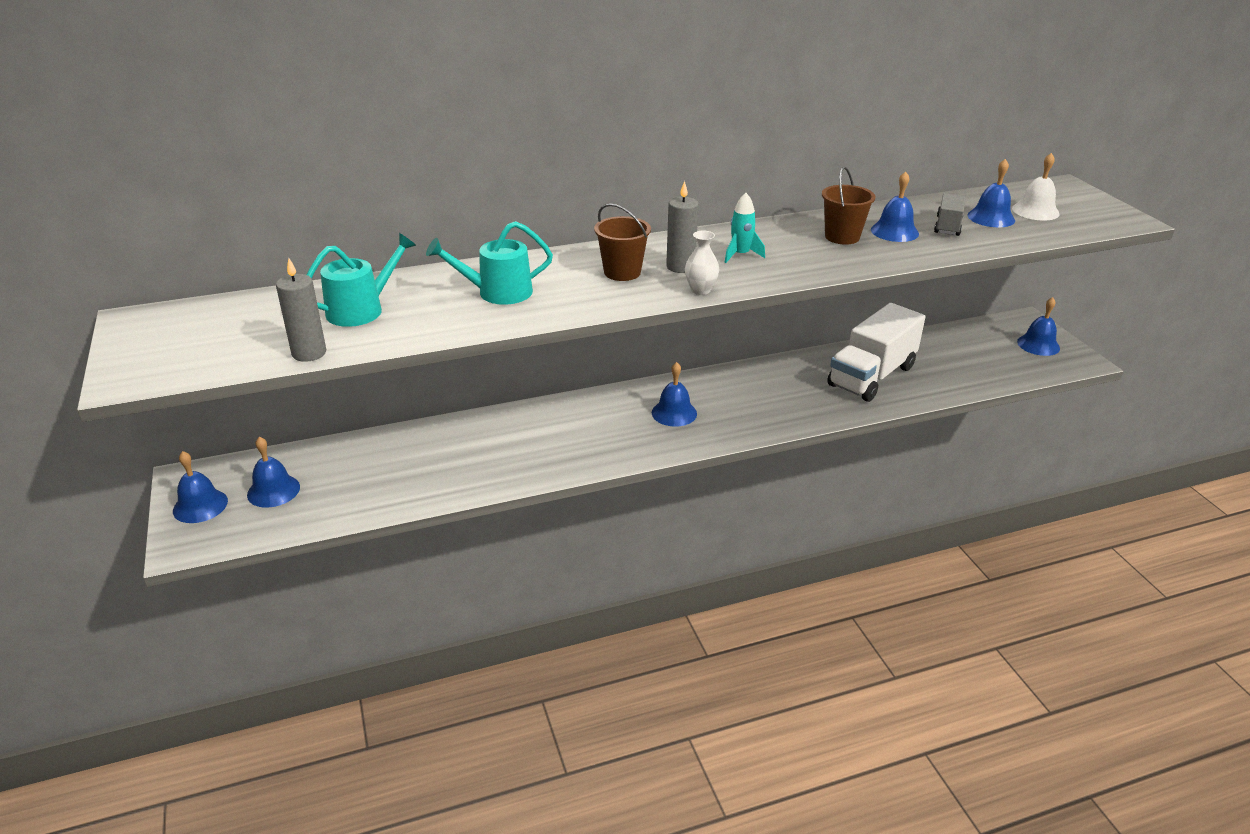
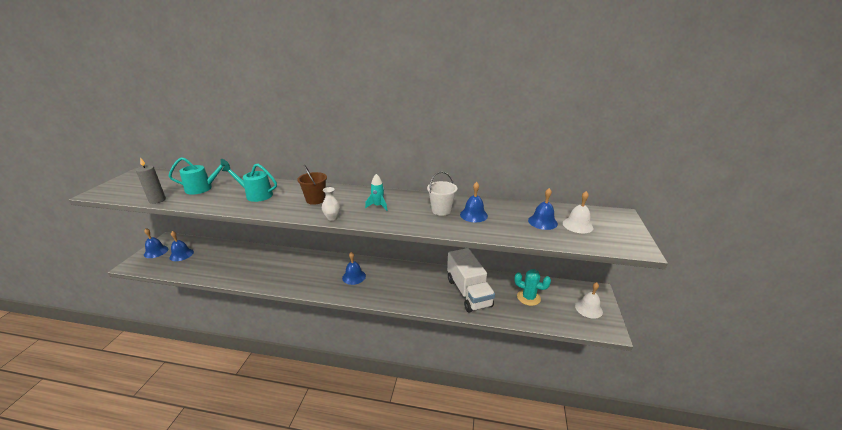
camera: 30 degrees right, 5 degrees down
(680, 267) = (343, 204): grey candle -> none
(842, 237) = (441, 210): brown bucket -> white bucket
(871, 376) = (468, 292): white truck -> white truck turned 90 degrees counterclockwise
(948, 226) = (508, 220): grey truck -> none
(955, 356) = (528, 297): none -> turquoise cactus
(1038, 345) = (588, 308): blue bell -> white bell

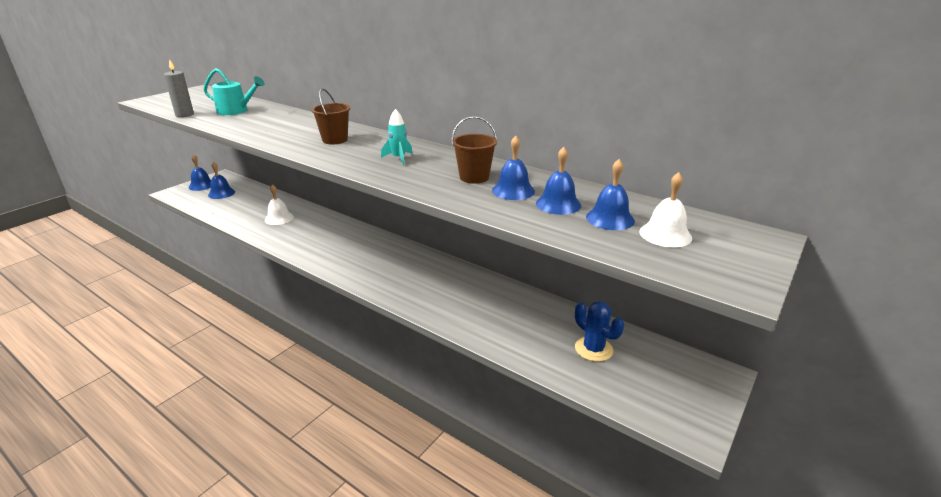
camera: 25 degrees right, 0 degrees up
(256, 195) = (279, 125): turquoise watering can -> none
(332, 218) = (331, 160): white vase -> none
(354, 277) = (376, 259): blue bell -> blue bell (558, 204)
(441, 210) = (474, 177): white bucket -> brown bucket
(468, 292) = (508, 317): white truck -> none
(528, 297) = (593, 349): turquoise cactus -> blue cactus
(588, 308) = (684, 393): white bell -> white bell (279, 218)

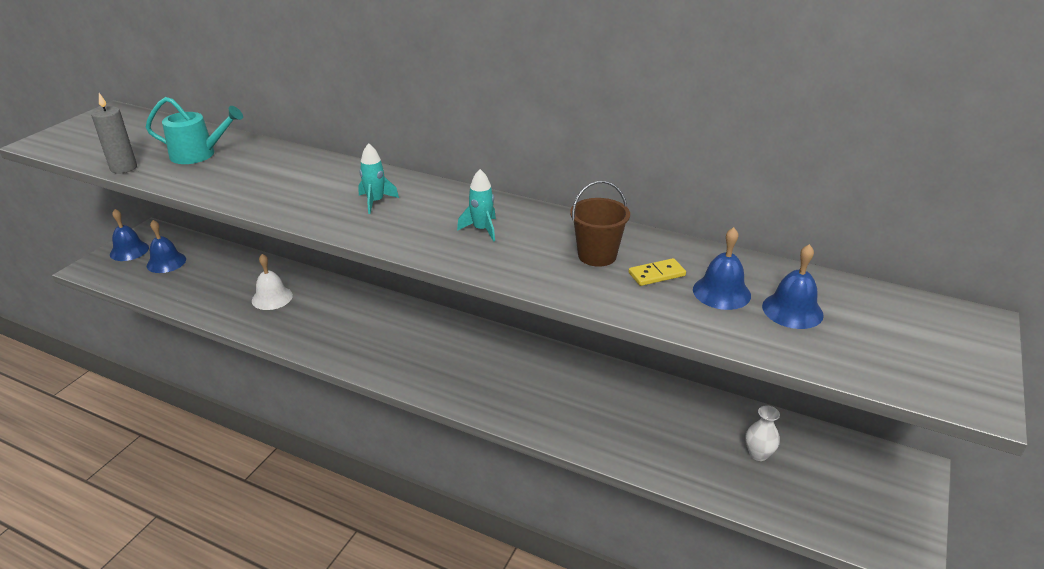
camera: 10 degrees left, 5 degrees up
(335, 140) = (376, 202): brown bucket -> turquoise rocket
(513, 190) = (656, 274): blue bell -> yellow domino
(593, 349) = (758, 454): blue cactus -> white vase
(665, 234) = (865, 329): white bell -> none

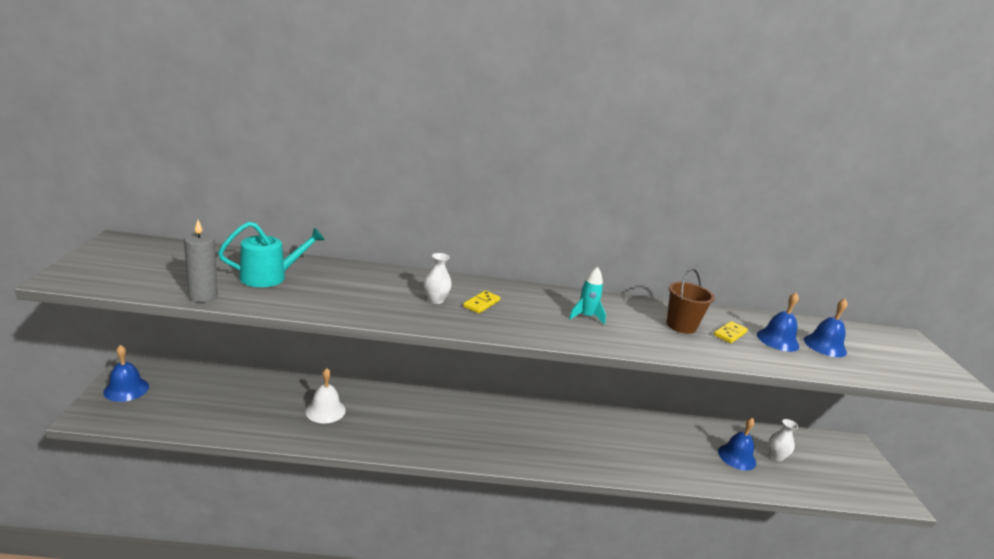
camera: 30 degrees left, 10 degrees down
(166, 262) = (181, 394): blue bell -> blue bell (737, 457)
(331, 193) = (436, 300): none -> white vase
(376, 202) = (481, 304): turquoise rocket -> yellow domino

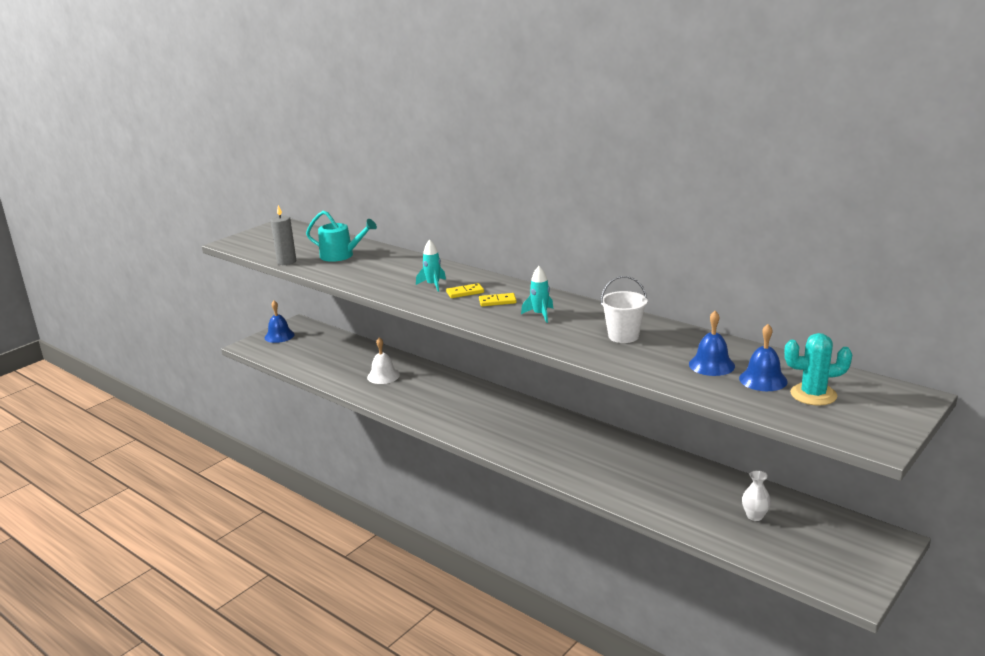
camera: 45 degrees right, 0 degrees up
(436, 300) = (433, 285): white vase -> turquoise rocket
(681, 326) = (623, 336): brown bucket -> white bucket
(730, 334) = (665, 350): yellow domino -> yellow domino (497, 301)
(737, 457) = (705, 502): blue bell -> none
(868, 351) = (813, 395): none -> turquoise cactus

